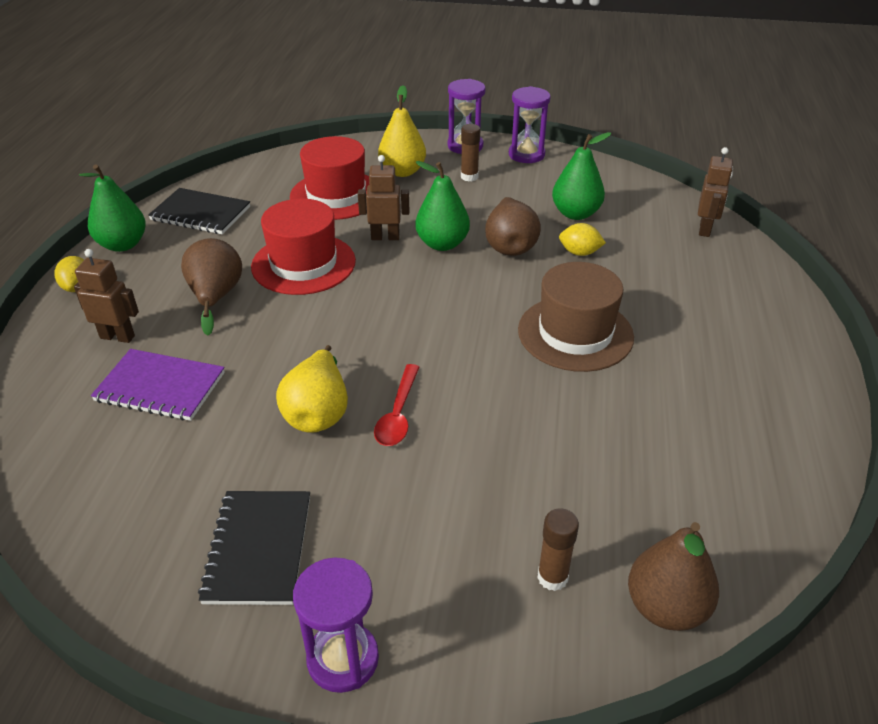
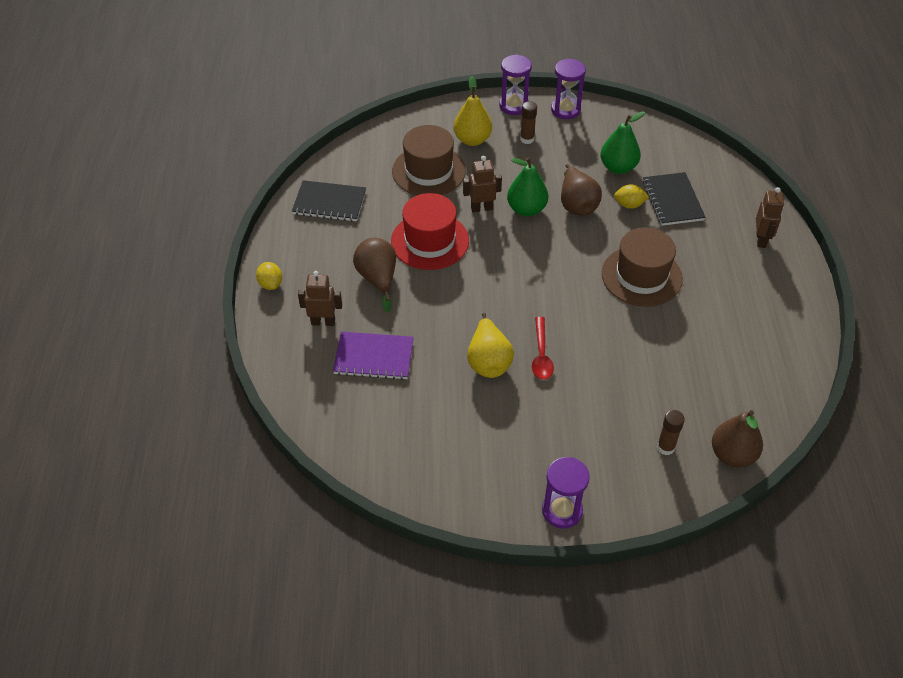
camera: 10 degrees left, 10 degrees up
(123, 244) = (283, 240): green pear -> none
(258, 548) = (488, 456): black notebook -> black notebook (672, 200)
(336, 195) = (428, 171): red hat -> brown hat
(705, 229) = (716, 171): brown robot -> brown robot (761, 240)

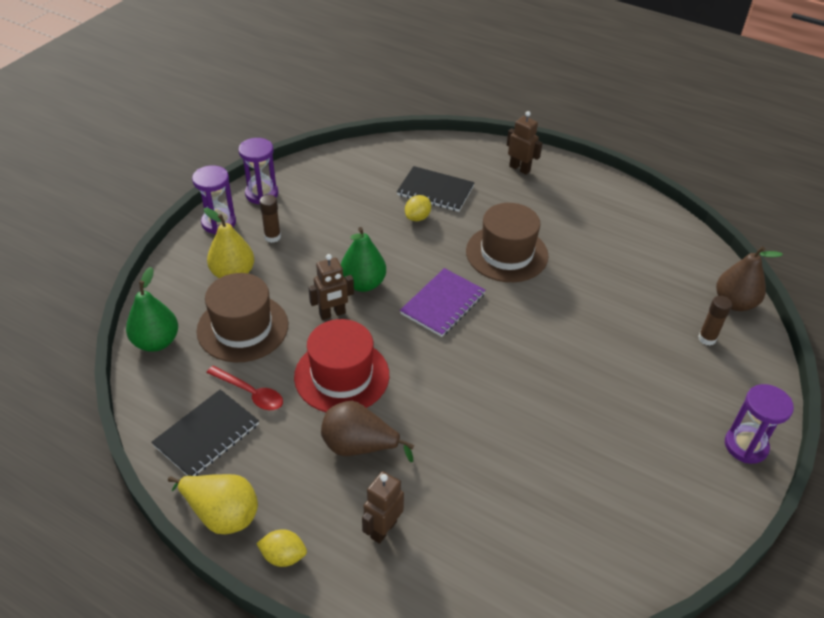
camera: 60 degrees left, 5 degrees down
(374, 357) = (468, 505): purple notebook -> purple notebook (443, 304)
(481, 208) = (332, 314): brown robot -> brown robot turned 135 degrees counterclockwise
(488, 361) = (536, 409): yellow pear -> yellow pear (222, 514)
(541, 355) = (553, 366): red spoon -> red spoon (250, 393)
(577, 204) = (387, 248): brown pear -> none
(618, 167) = (366, 200): green pear -> green pear (156, 342)

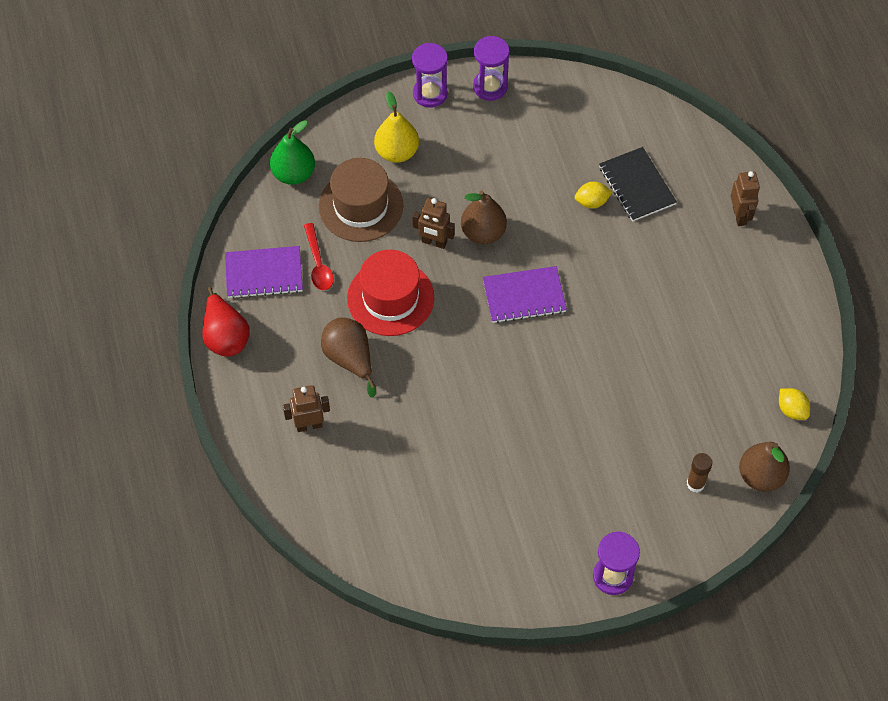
camera: 45 degrees right, 15 degrees up
(207, 435) = (264, 274): black notebook -> purple notebook
(222, 514) = (225, 336): yellow pear -> red pear
(272, 237) = (458, 138): brown glue stick -> none
(283, 556) = (236, 392): yellow lemon -> yellow lemon (791, 410)
(363, 283) = (483, 233): green pear -> brown pear
(506, 253) = (626, 290): brown hat -> none

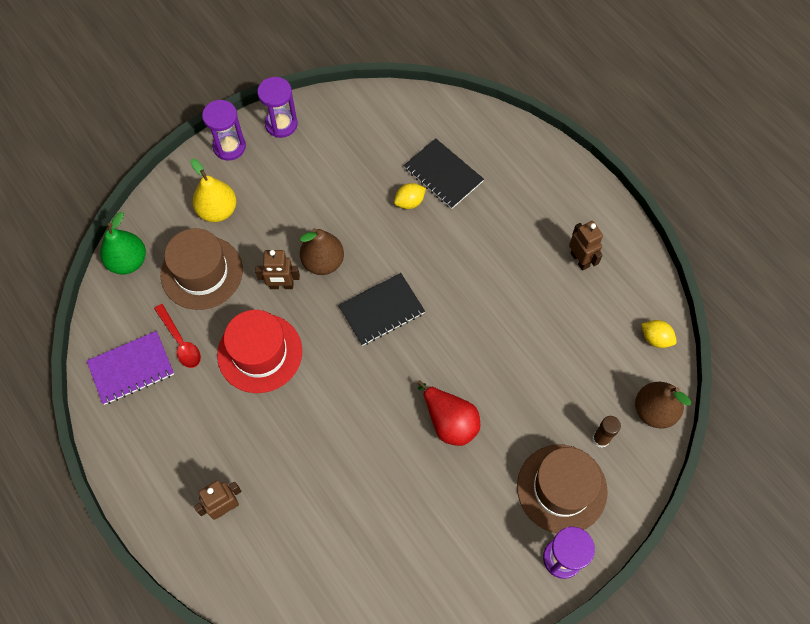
camera: 20 degrees left, 5 degrees up
(225, 336) = (114, 444): red pear -> red pear (449, 422)
(350, 359) = (242, 426): brown pear -> none
(524, 296) = (381, 310): purple notebook -> black notebook
(638, 515) = (562, 488): none -> brown hat
(739, 216) = (541, 174): brown robot -> brown robot (580, 260)

